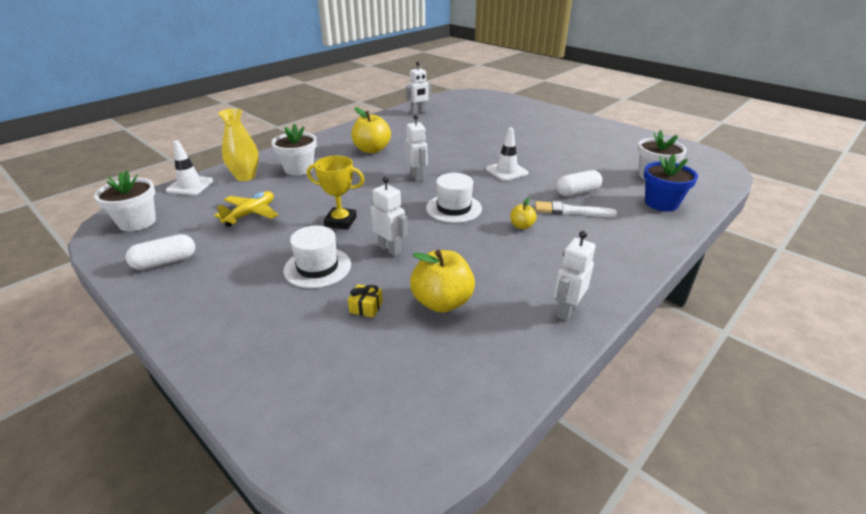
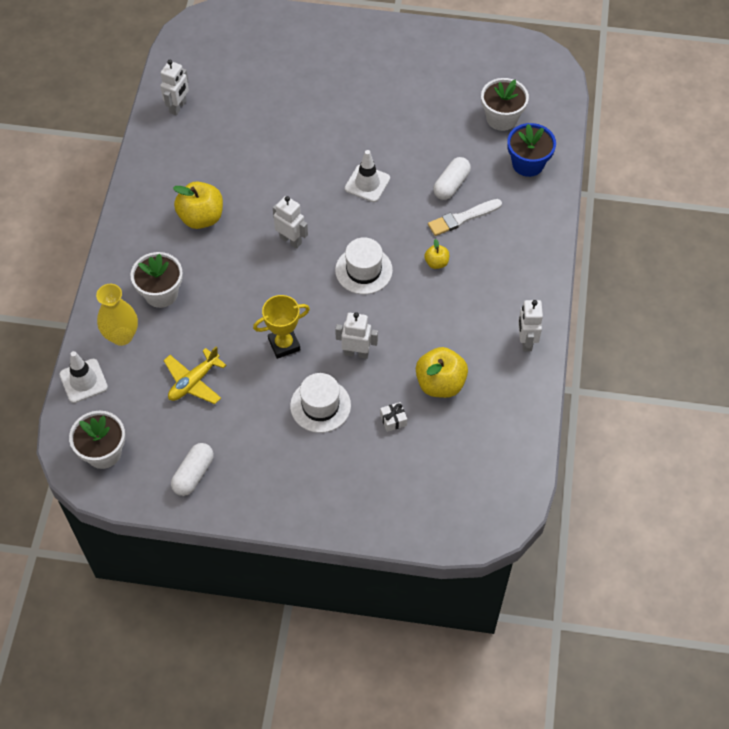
camera: 35 degrees left, 25 degrees up
(251, 214) = (194, 382): yellow plane -> yellow plane turned 135 degrees counterclockwise
(366, 307) = (393, 420): yellow gift -> white gift

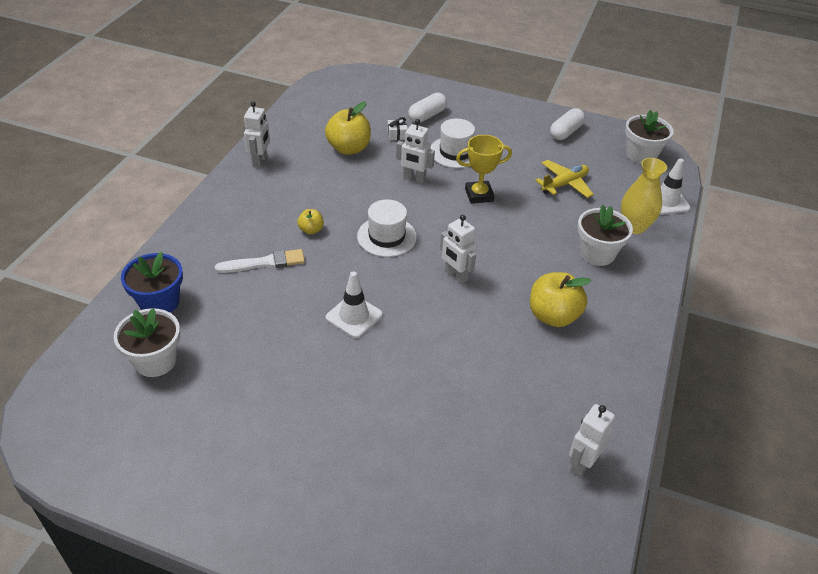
camera: 170 degrees left, 15 degrees down
(451, 185) = (259, 297): white capsule -> white capsule (427, 116)

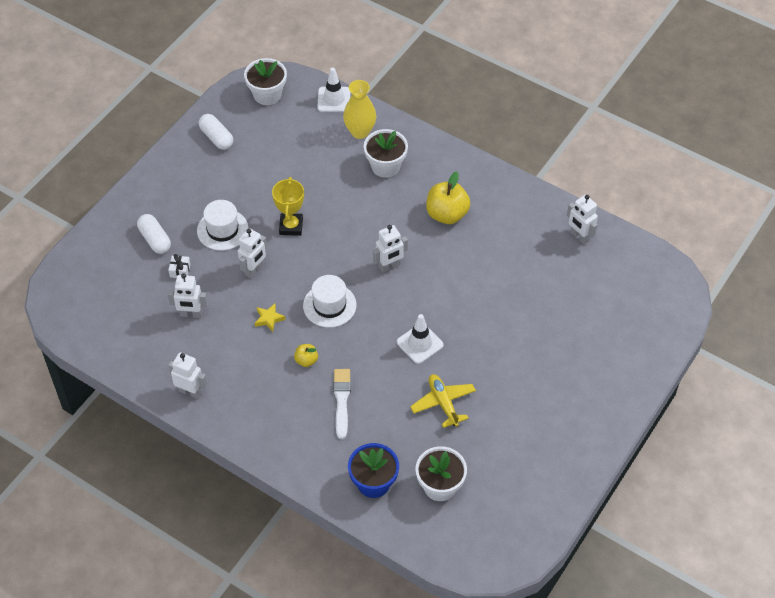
camera: 75 degrees left, 10 degrees up
(349, 148) = (191, 314): yellow apple -> white robot
(357, 197) = (269, 319): none -> yellow star
(564, 184) = (292, 161): yellow plane -> yellow plane (443, 403)

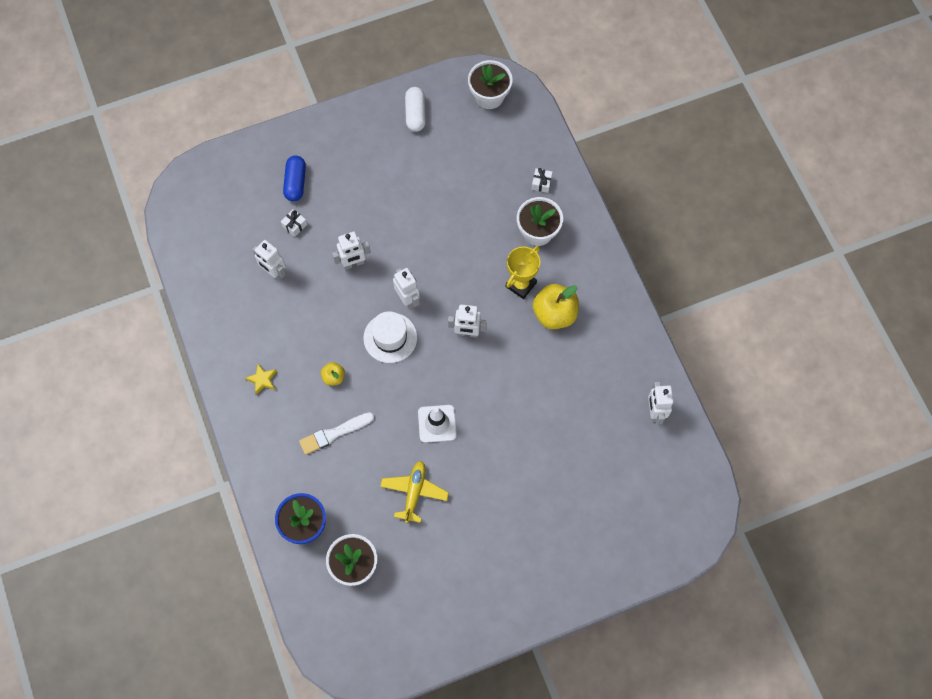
camera: 35 degrees right, 15 degrees up
(155, 239) = (295, 183): white capsule -> blue capsule
(190, 391) = (223, 344): white robot -> white robot (408, 299)
(222, 230) = (356, 208): white hat -> none
(269, 319) = (332, 318): yellow star -> yellow star (262, 380)
(291, 226) = (414, 241): yellow trophy -> yellow trophy (521, 285)
(334, 99) = (543, 136): white traffic cone -> none
(341, 401) = (334, 433): white brush -> white brush turned 150 degrees counterclockwise
(360, 132) = (541, 183): yellow vase -> white gift

